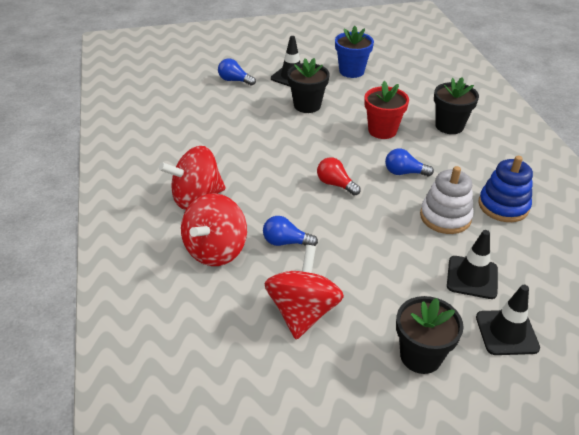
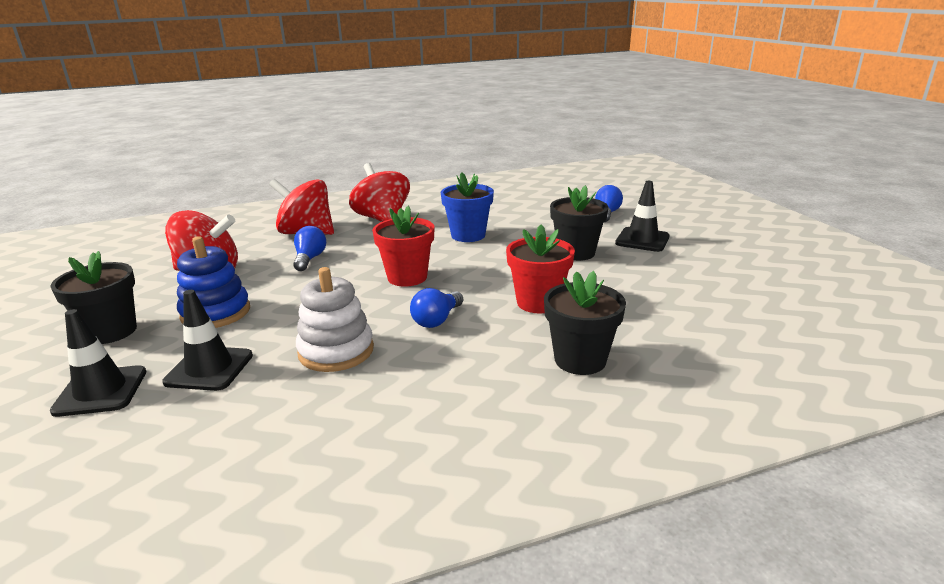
camera: 85 degrees right, 15 degrees down
(335, 184) = (407, 277): red light bulb -> red flower pot
(351, 71) = (695, 275): blue flower pot -> blue flower pot (468, 235)
(404, 172) = (437, 320): blue light bulb -> blue light bulb turned 150 degrees counterclockwise
(503, 206) = (356, 406): blue stacking toy -> blue stacking toy (216, 313)

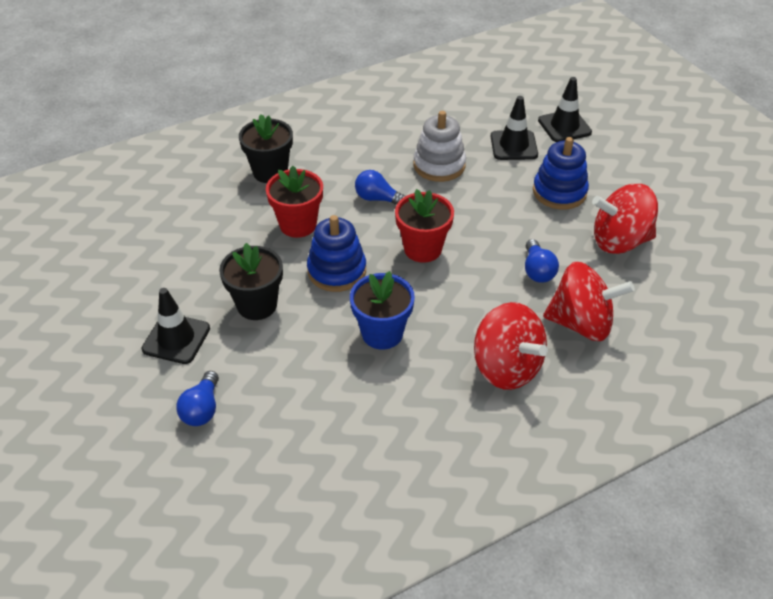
camera: 170 degrees right, 20 degrees up
(111, 332) = (618, 168): black flower pot -> none
(437, 320) = (378, 199): blue light bulb -> blue light bulb turned 90 degrees counterclockwise
(499, 268) = (337, 271): none -> blue stacking toy

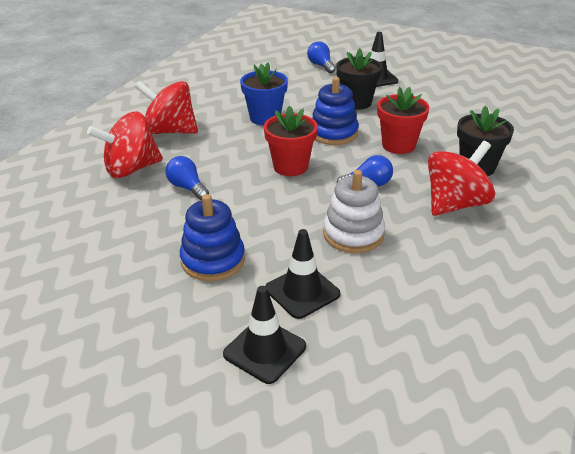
camera: 145 degrees right, 10 degrees down
(619, 241) = (126, 238): red spinning top -> red spinning top (455, 204)

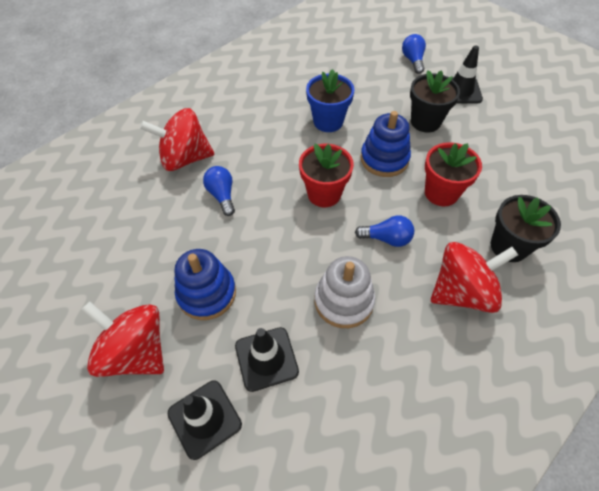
camera: 20 degrees right, 20 degrees up
(170, 131) = (236, 118): red spinning top -> red spinning top (136, 351)

